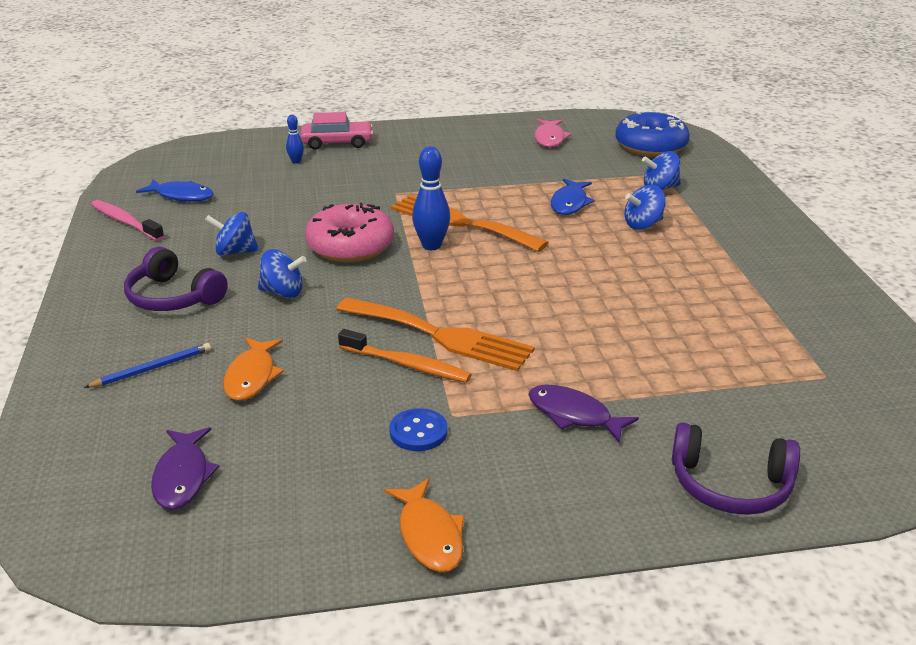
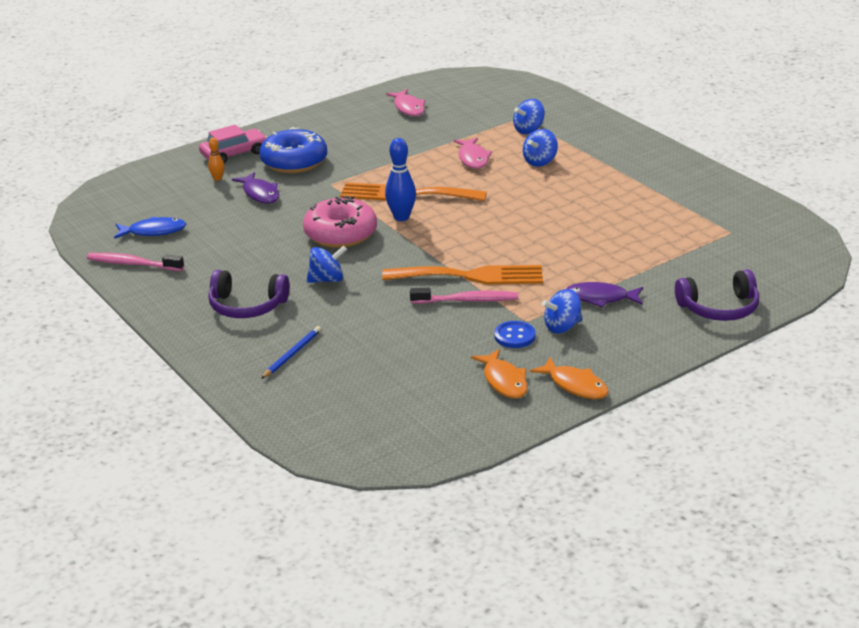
camera: 25 degrees left, 0 degrees up
(182, 477) = (392, 405): purple fish -> purple fish (260, 194)
(235, 252) = (254, 262): blue spinning top -> blue spinning top (562, 327)
(252, 376) = (369, 338): orange fish -> orange fish (504, 381)
(296, 161) = (217, 178): blue bowling pin -> orange bowling pin
(407, 365) = (467, 300): orange toothbrush -> pink toothbrush
(569, 203) = (473, 158): blue fish -> pink fish
(650, 146) = (493, 96): blue donut -> blue donut (294, 162)

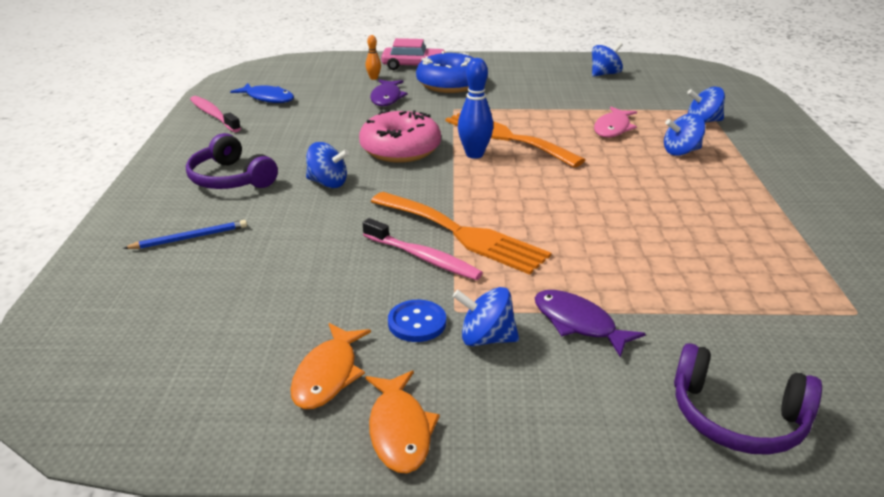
camera: 35 degrees right, 0 degrees up
(408, 108) = (605, 74): pink fish -> blue spinning top

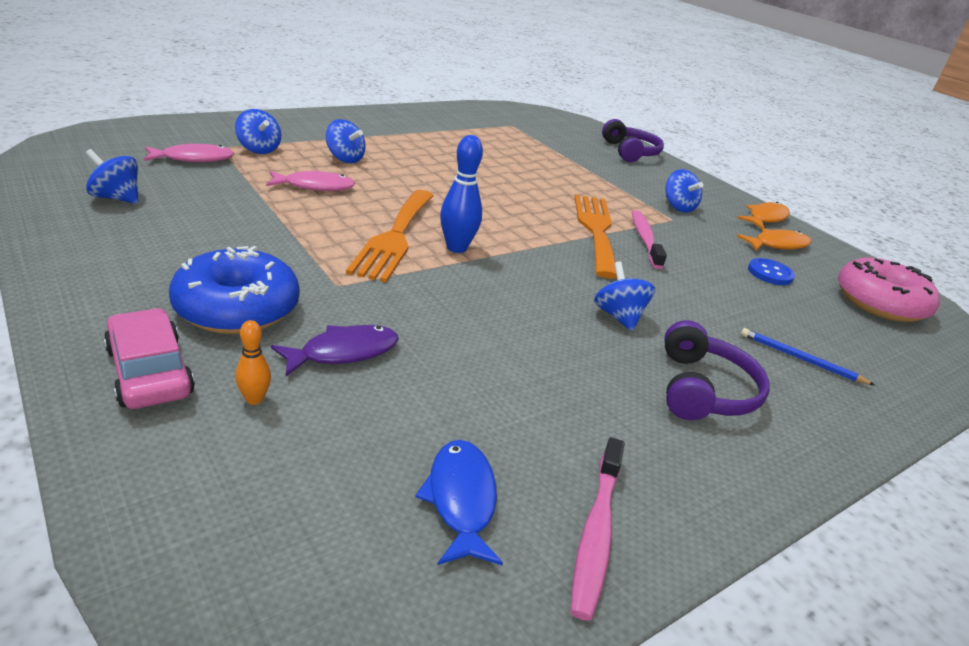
camera: 130 degrees left, 0 degrees up
(400, 149) = (496, 293): pink donut -> pink donut (879, 303)
(417, 323) = (701, 228): blue button -> blue button (770, 273)
(578, 323) = (625, 185): purple fish -> none
(677, 98) = (194, 159): none -> pink fish

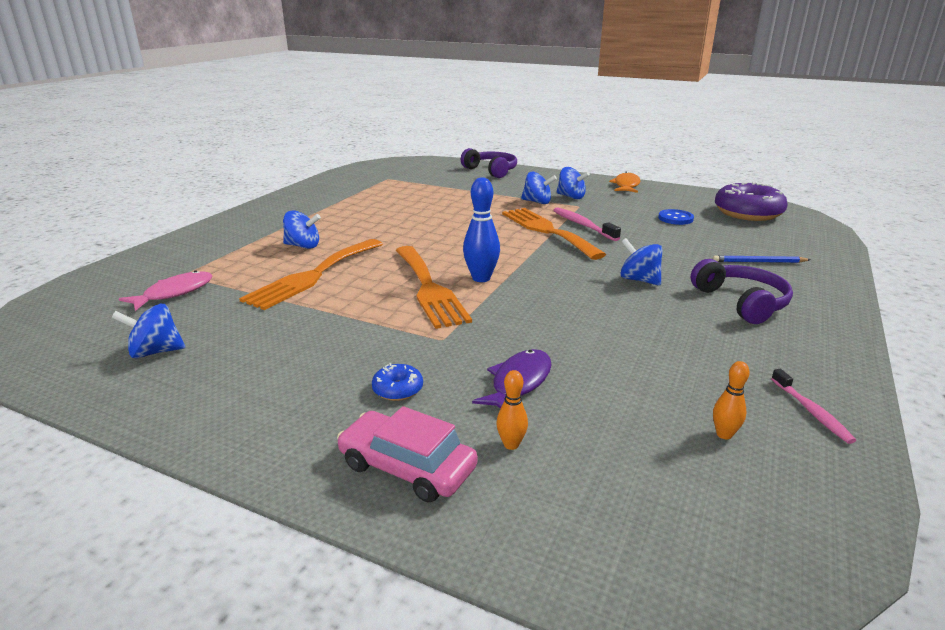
camera: 25 degrees left, 5 degrees down
(237, 308) = (398, 389): blue donut -> blue donut, size x0.44
(259, 149) = (220, 264): blue spinning top -> blue spinning top (537, 202)
(315, 186) = (313, 275): pink fish -> orange fork
(461, 500) = (724, 434): blue fish -> orange bowling pin
(596, 533) = (811, 412): pink toothbrush -> pink toothbrush, size x0.66
(777, 245) = (655, 199): orange fish -> none
(879, 303) = (747, 213): pink donut -> purple donut

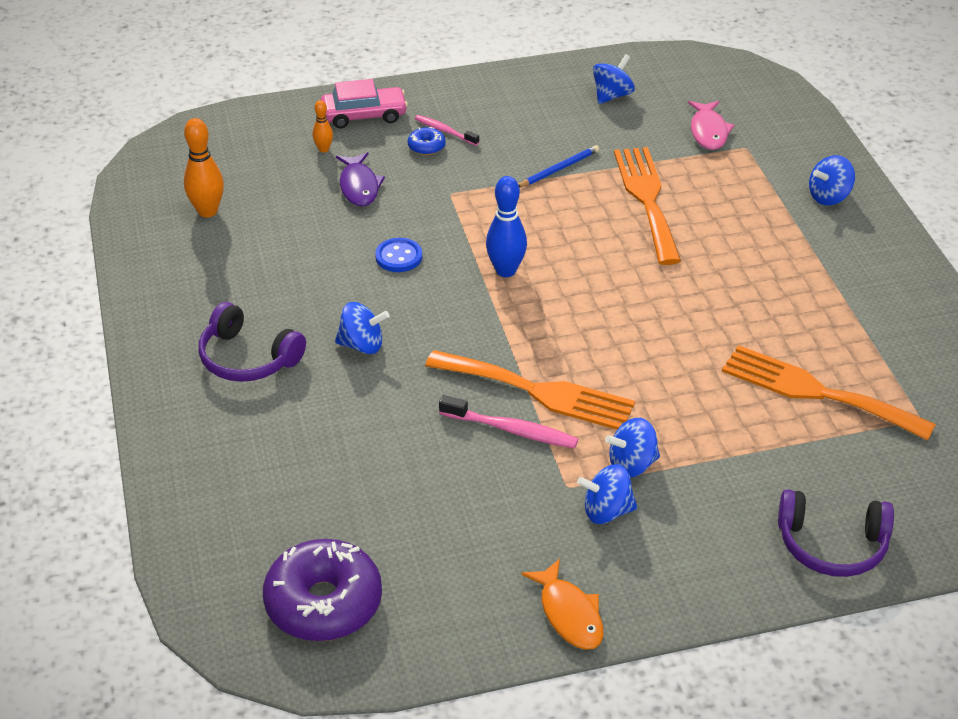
camera: 140 degrees right, 15 degrees up
(303, 246) = (730, 227): blue spinning top -> blue spinning top (829, 197)
(429, 288) = (531, 235): orange fork -> orange fork (816, 392)
(675, 218) = (413, 520): blue button -> blue button (399, 257)
(724, 434) = (207, 211): orange bowling pin -> orange bowling pin, size x1.82
(758, 262) = (257, 450): blue pencil -> blue pencil (559, 169)
(811, 412) = (157, 254): pink toothbrush -> pink toothbrush (445, 131)

